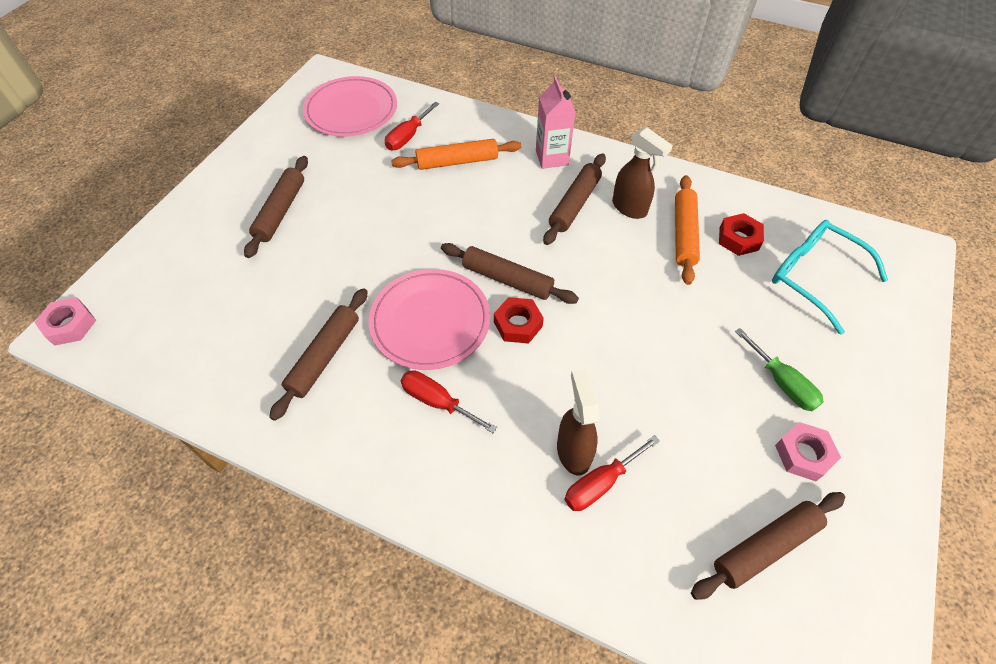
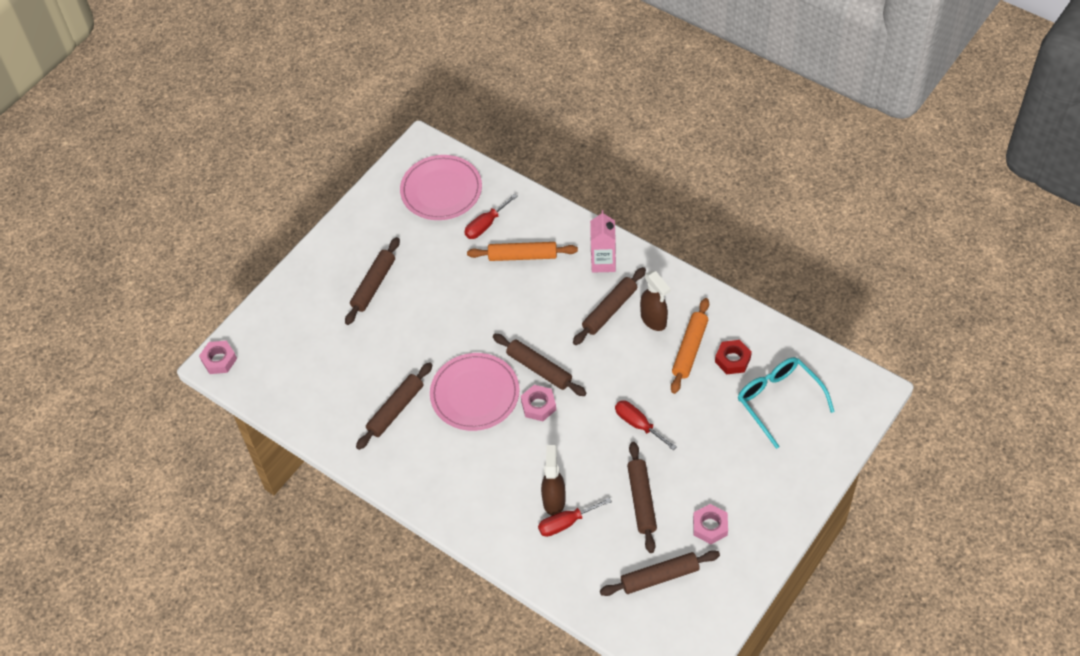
camera: 15 degrees right, 0 degrees up
(437, 401) = (469, 453): red screwdriver -> red screwdriver (638, 424)
(518, 324) = (538, 405): red nut -> pink nut
(695, 431) = (641, 500): none -> brown rolling pin
(782, 383) = (716, 477): green screwdriver -> none

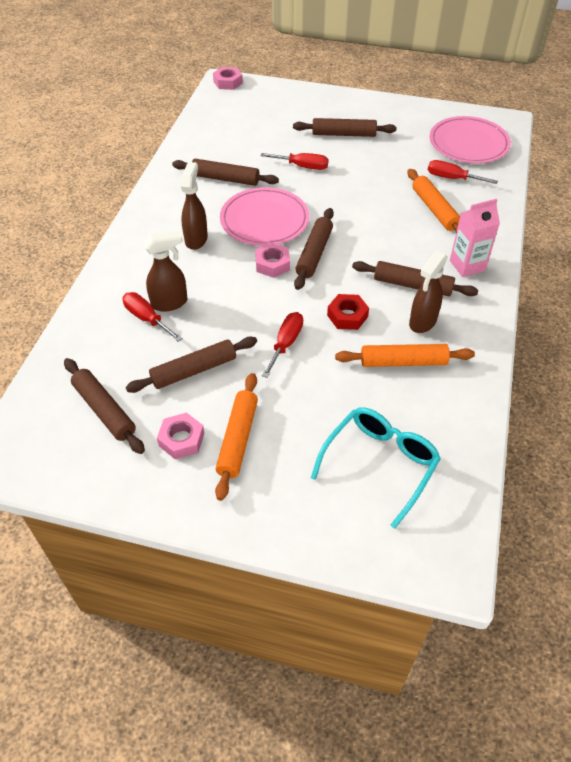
camera: 65 degrees right, 5 degrees down
(409, 337) = (303, 166): none -> red screwdriver
(476, 458) = (196, 239): none -> brown spray bottle
(723, 487) = (238, 439): none -> orange rolling pin
(732, 360) = (412, 404): red nut -> red nut (347, 316)

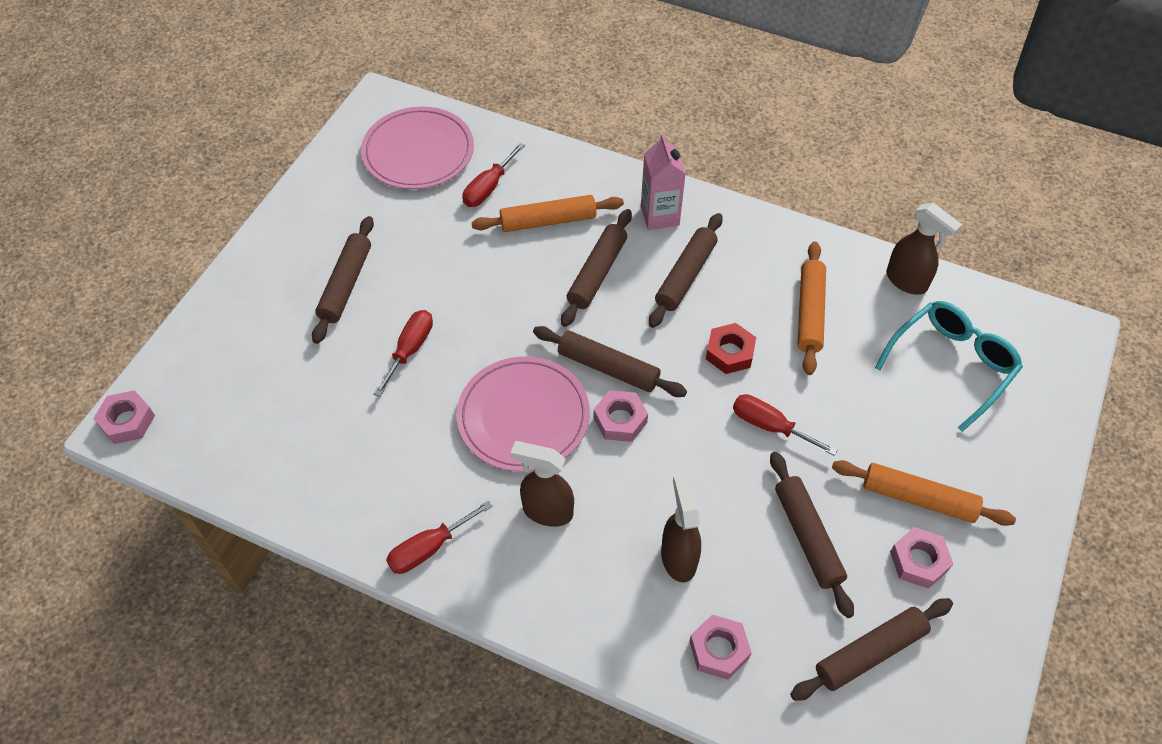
camera: 80 degrees left, 5 degrees up
(104, 328) = (719, 650): none -> pink nut
(147, 318) = (705, 590): red screwdriver -> red screwdriver (429, 548)
(225, 179) = (410, 456): brown rolling pin -> brown rolling pin (597, 273)
(380, 463) = (952, 364): turquoise glasses -> turquoise glasses turned 90 degrees clockwise
(422, 322) = (749, 281): brown spray bottle -> brown spray bottle (907, 281)

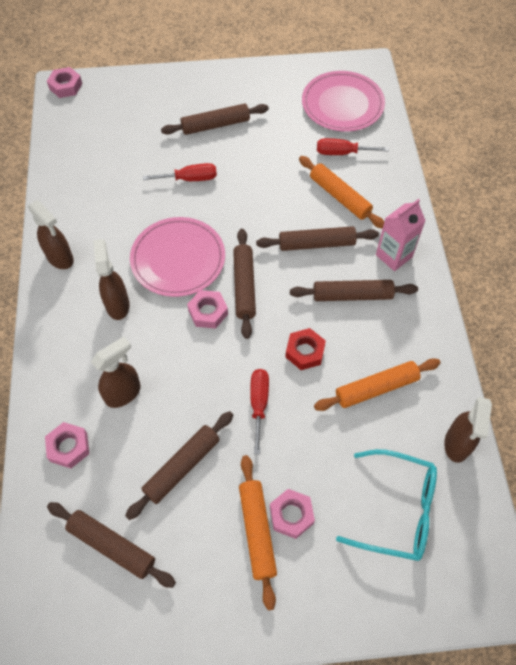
camera: 60 degrees right, 5 degrees up
(429, 548) = (60, 258): red screwdriver -> brown spray bottle
(918, 561) = (203, 552): pink nut -> pink nut (291, 515)

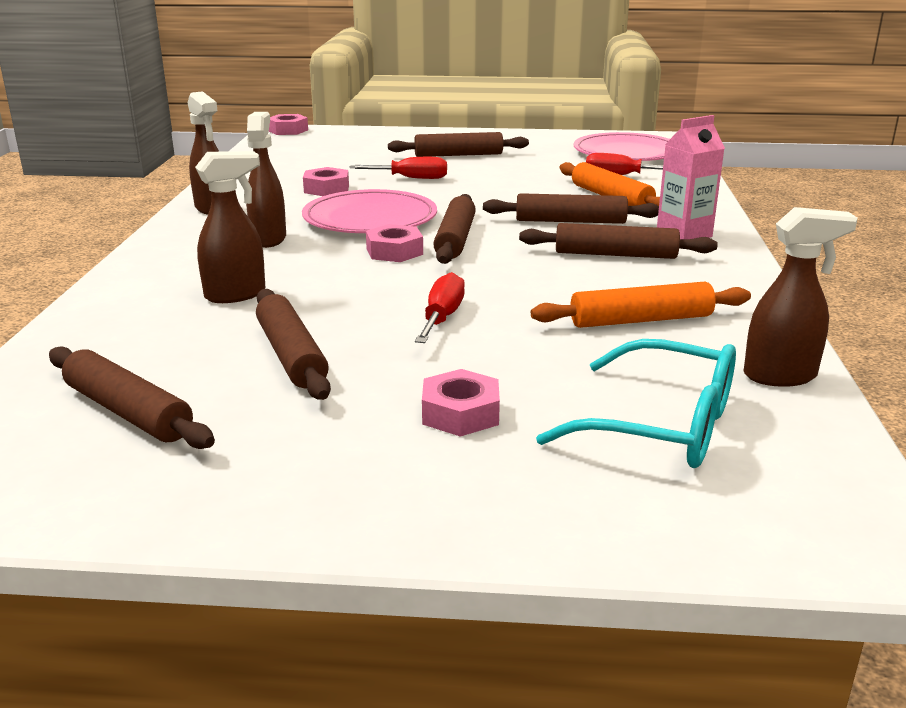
camera: 10 degrees right, 35 degrees down
(69, 447) = (123, 326): pink nut -> pink nut (326, 189)
(182, 467) = (291, 355): brown rolling pin -> brown rolling pin turned 75 degrees counterclockwise
(257, 531) = (392, 422): orange rolling pin -> none
(305, 352) = (530, 286): red nut -> none
(457, 444) = (781, 376): brown spray bottle -> brown spray bottle turned 120 degrees counterclockwise

